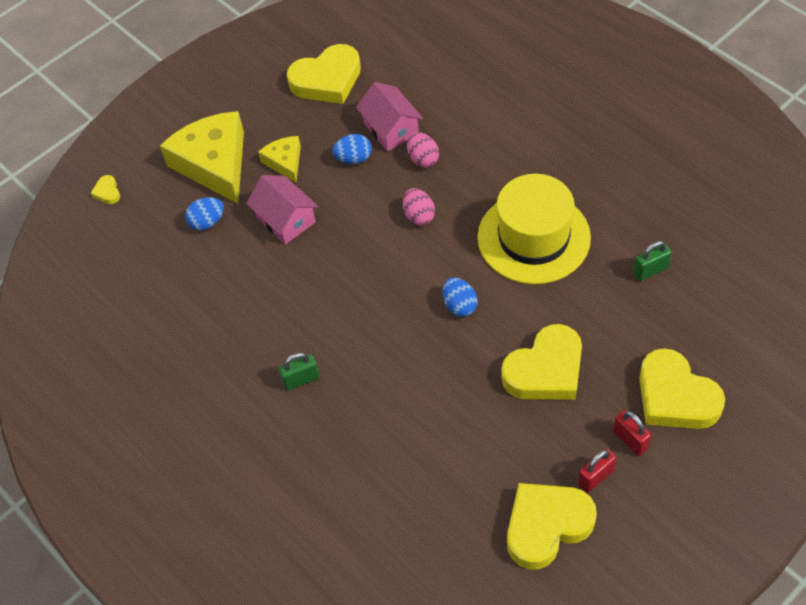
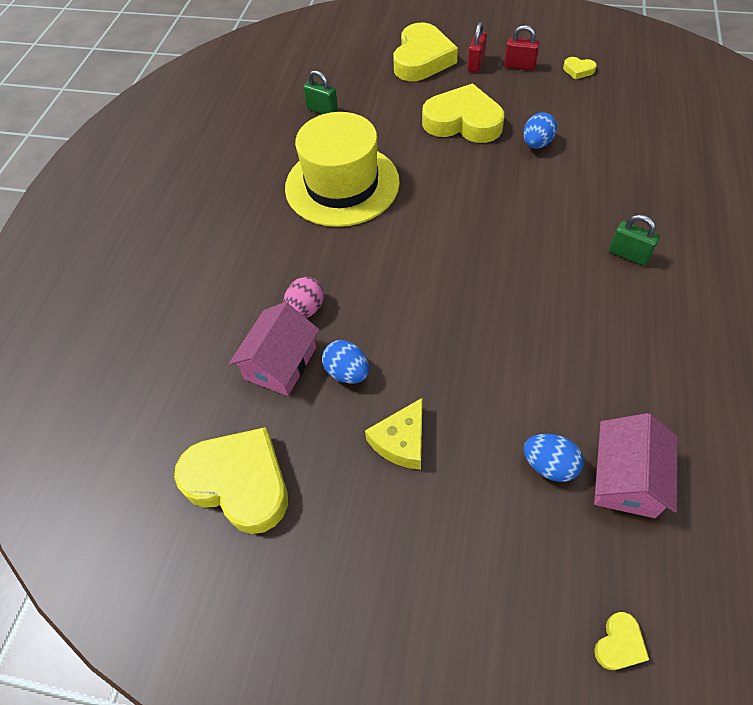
camera: 125 degrees left, 0 degrees up
(214, 164) = (463, 525): yellow cheese -> none
(285, 219) = (478, 384): pink house -> pink house (626, 478)
(419, 216) = (380, 273): pink egg -> none
(459, 305) = (452, 195): blue egg -> blue egg (536, 144)
(546, 526) = (578, 70): yellow heart -> yellow heart, size x0.41

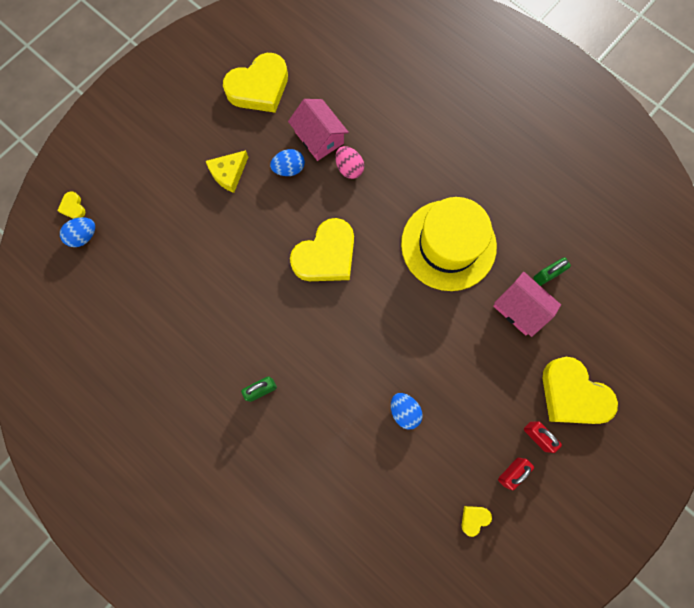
camera: 115 degrees right, 20 degrees up
(401, 441) = (229, 173): yellow cheese -> yellow cheese turned 105 degrees counterclockwise
(463, 122) = (465, 373): yellow heart -> yellow heart (326, 255)
(549, 465) = (166, 236): blue egg -> blue egg (84, 236)
(626, 478) = (133, 268): pink house -> pink house (520, 308)

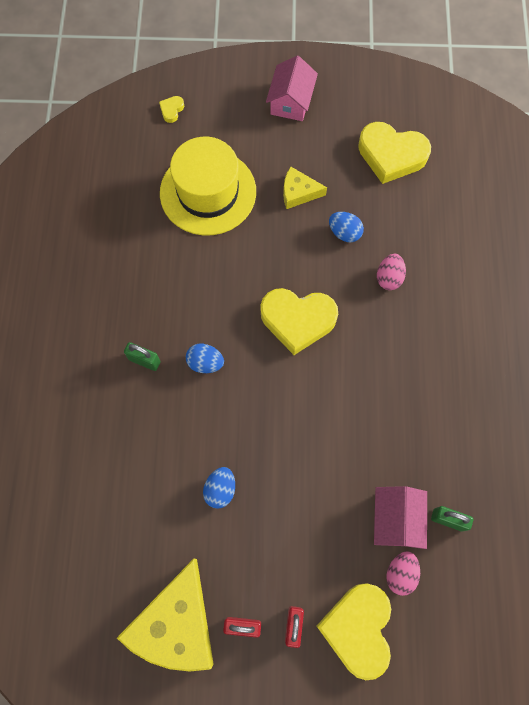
camera: 50 degrees right, 5 degrees down
(84, 236) = (156, 136): blue egg -> blue egg (205, 363)
(319, 137) = (393, 233): pink house -> pink house (291, 101)
(448, 245) = (397, 412): yellow hat -> yellow hat (208, 192)
(474, 519) = (176, 623): yellow heart -> yellow cheese
(558, 336) = (400, 573): none -> pink egg

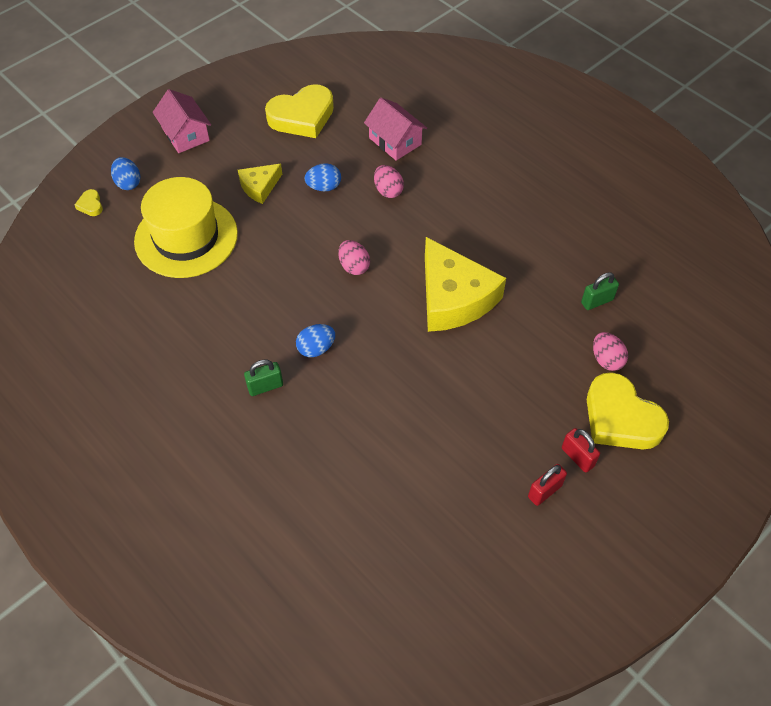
camera: 45 degrees left, 15 degrees down
(176, 623) = (497, 536): yellow cheese -> yellow cheese (453, 297)
(220, 489) = (425, 420): blue egg -> blue egg (128, 183)
(297, 320) = (354, 266): yellow heart -> pink egg
(396, 519) = (565, 330): pink house -> pink house (395, 141)

